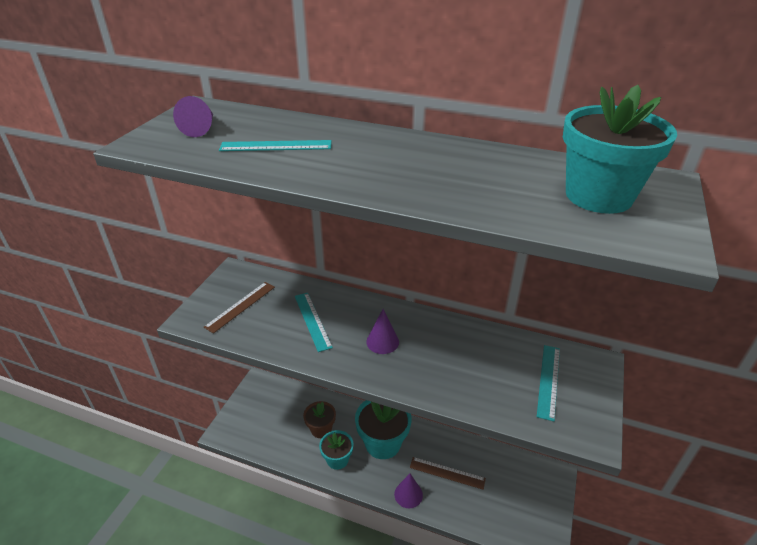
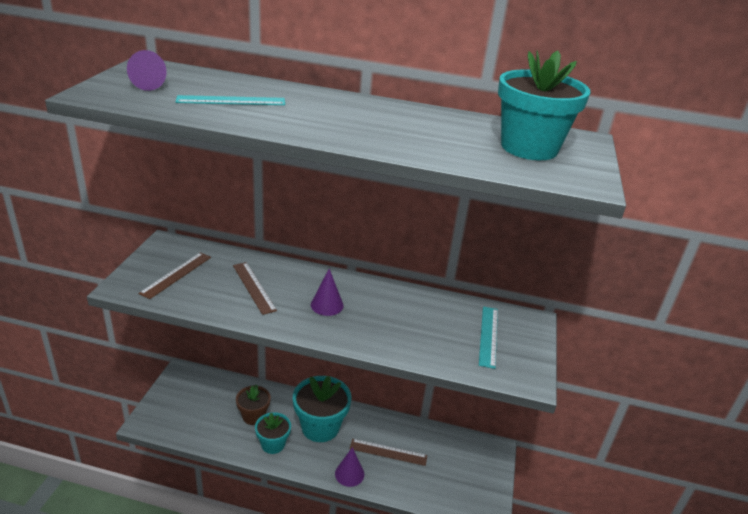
camera: 10 degrees left, 5 degrees down
(312, 321) = (253, 287): turquoise ruler -> brown ruler

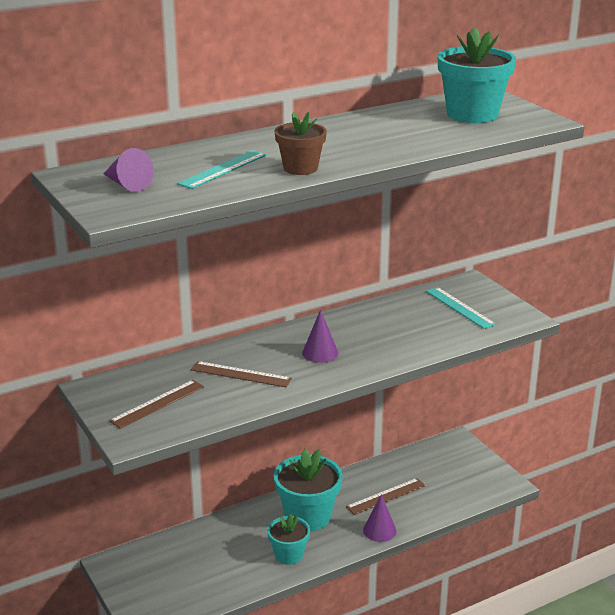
camera: 40 degrees left, 5 degrees down
(176, 275) = (157, 404): brown ruler -> brown ruler turned 60 degrees clockwise
(253, 416) = (239, 548): brown flower pot -> brown flower pot (300, 168)

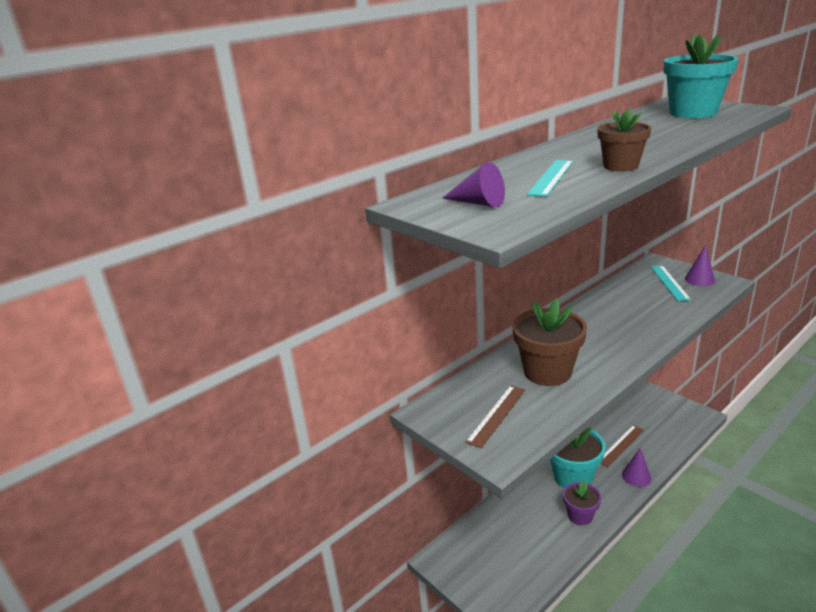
camera: 10 degrees left, 0 degrees up
(241, 374) = (547, 372): brown ruler -> brown flower pot
(289, 555) = (580, 515): turquoise flower pot -> purple flower pot
(320, 353) = (596, 340): purple cone -> purple cone (699, 279)
(460, 307) = (669, 282): turquoise ruler -> turquoise ruler turned 45 degrees clockwise

